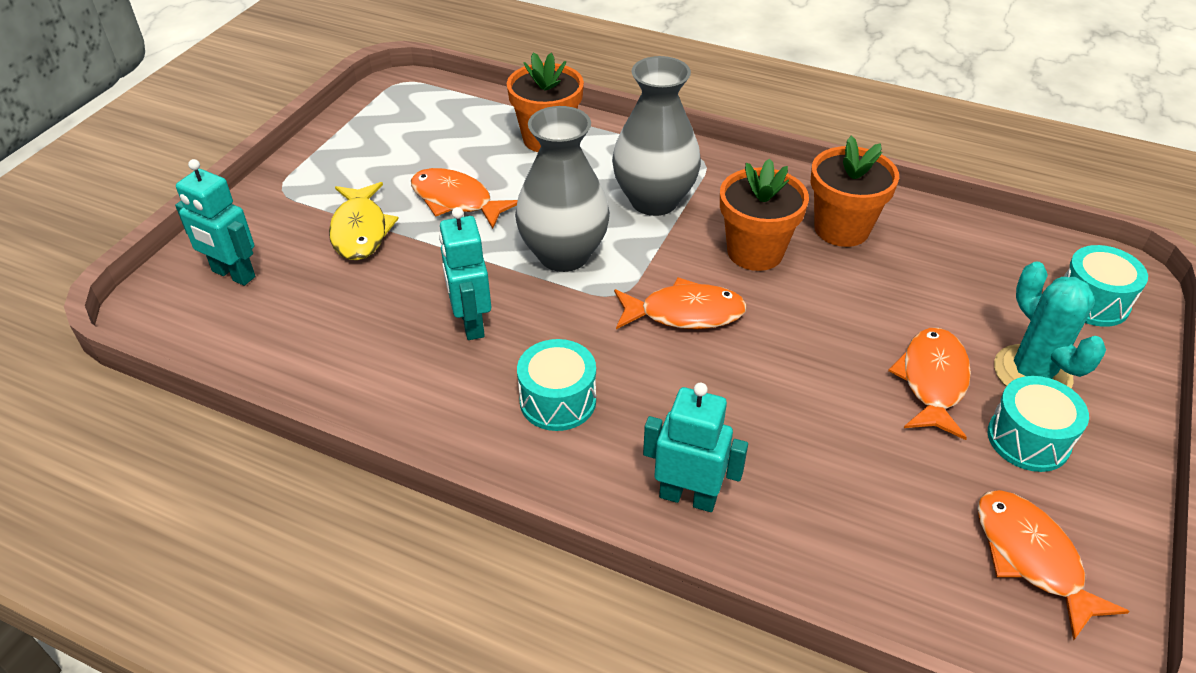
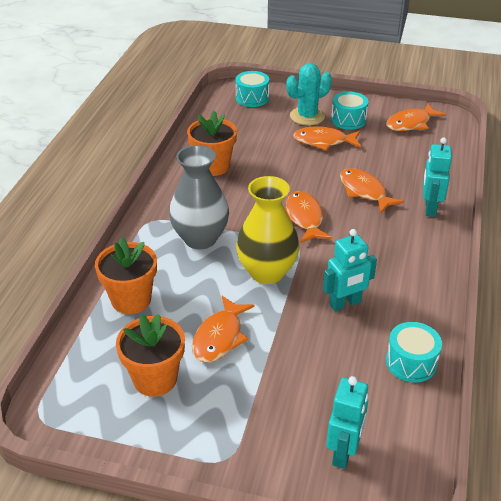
camera: 100 degrees left, 5 degrees down
(360, 231) = (269, 385): yellow fish -> none
(558, 400) = (391, 257): turquoise drum -> turquoise drum (411, 362)
(563, 255) = (267, 272): grey vase -> yellow vase
(754, 407) = (364, 191): none -> orange fish
(755, 252) = (242, 196): orange flower pot -> orange flower pot (155, 379)

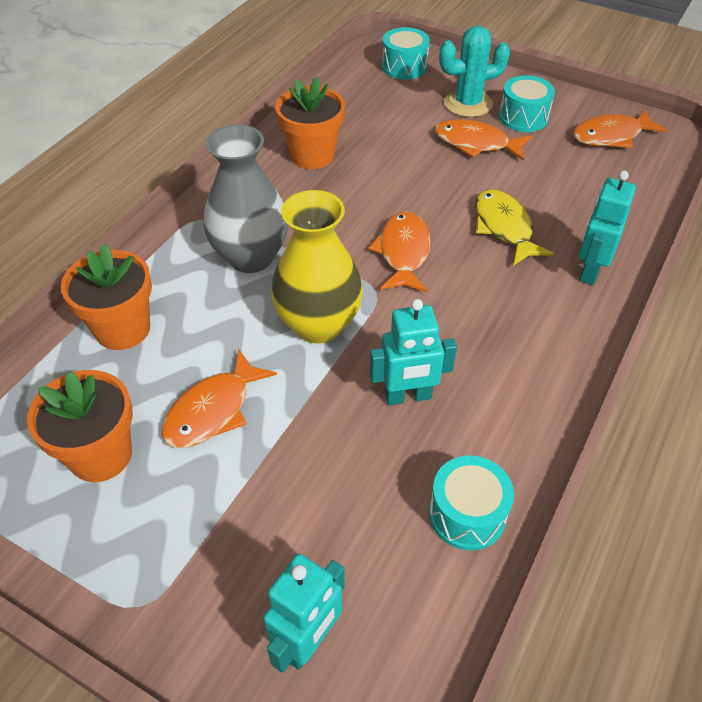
camera: 15 degrees right, 10 degrees up
(364, 191) = (504, 227): orange fish -> yellow fish

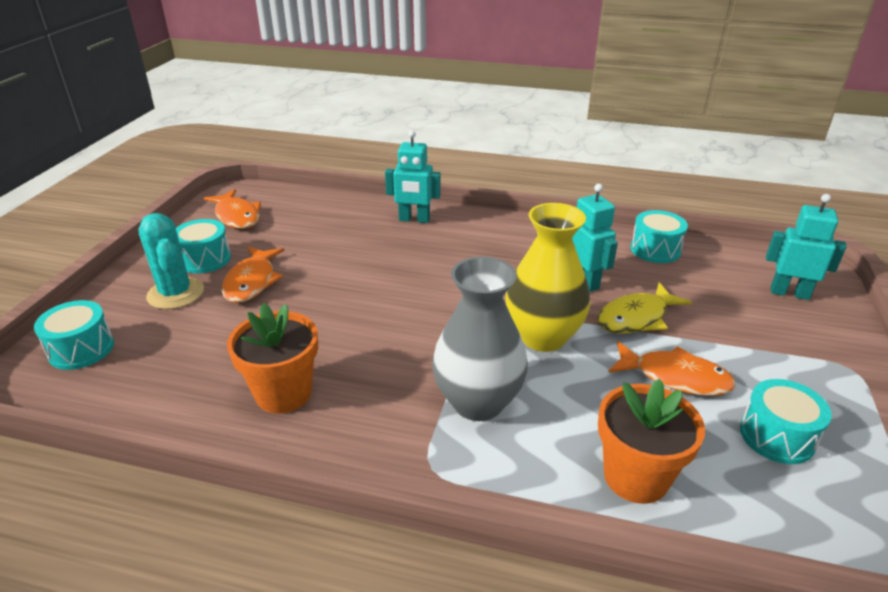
camera: 105 degrees left, 15 degrees down
(101, 455) = (777, 436): orange flower pot -> turquoise drum
(403, 252) = (429, 304): orange fish -> none
(504, 227) = (377, 257): yellow fish -> yellow fish (636, 318)

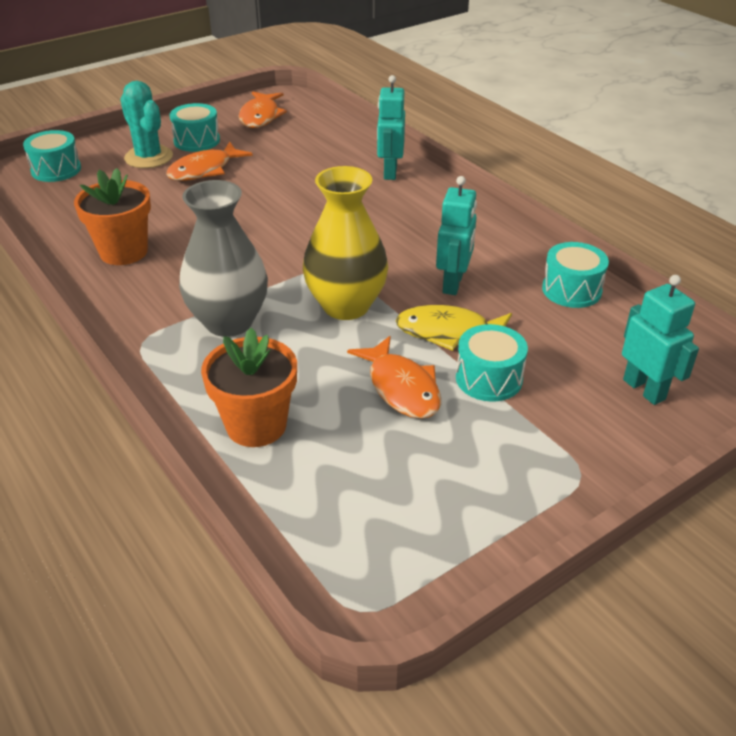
camera: 40 degrees right, 5 degrees up
(176, 293) = (149, 157): turquoise cactus -> turquoise cactus turned 45 degrees counterclockwise
(414, 219) = (390, 172): turquoise robot -> turquoise robot turned 45 degrees clockwise
(777, 436) = (409, 470): turquoise drum -> turquoise drum (489, 378)

